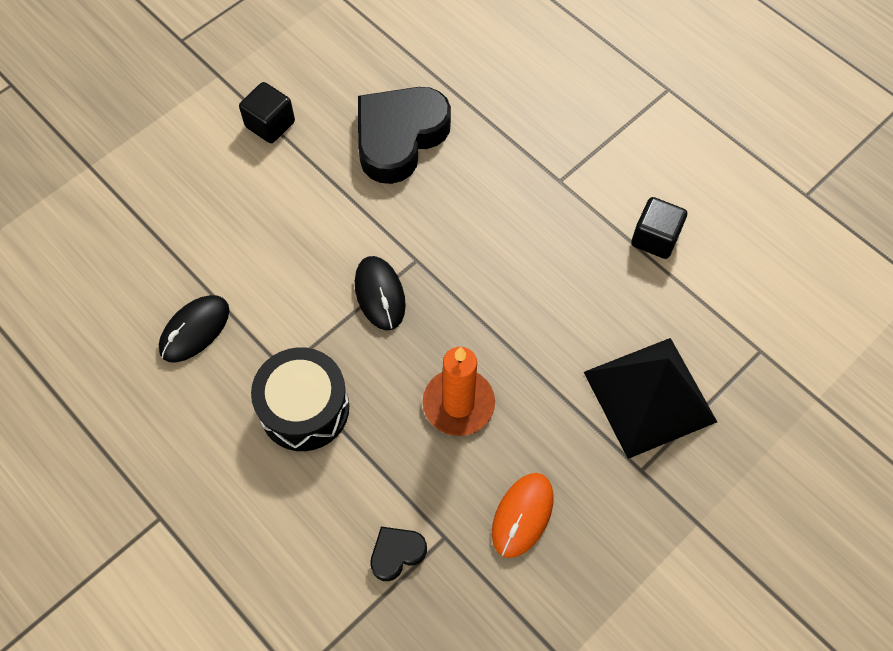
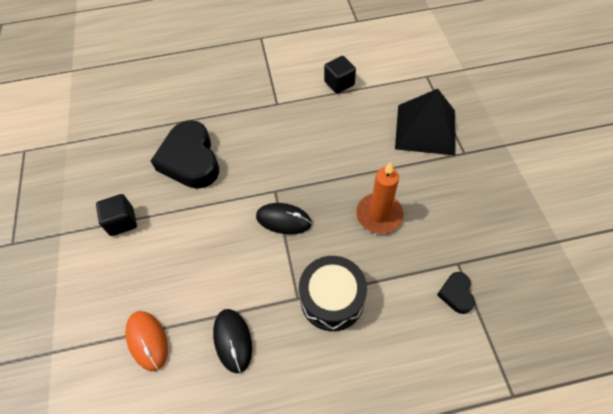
camera: 55 degrees left, 5 degrees down
(522, 515) = (463, 218): orange mouse -> orange mouse (147, 340)

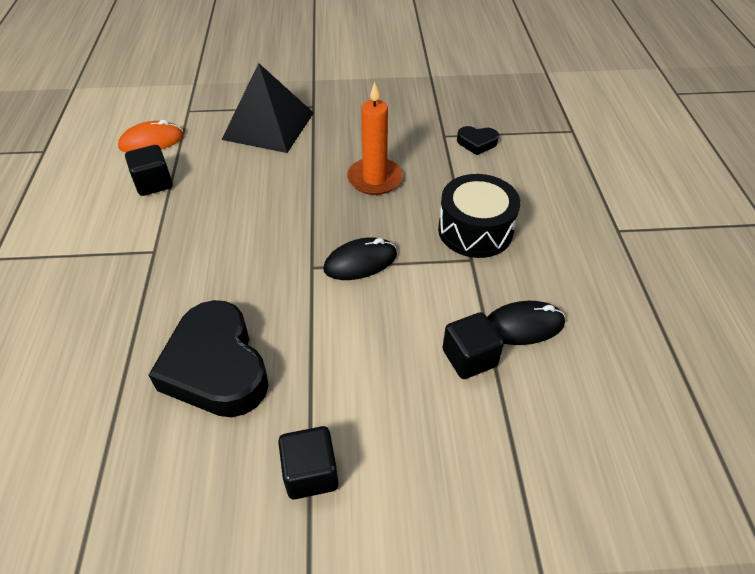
camera: 85 degrees left, 10 degrees down
(147, 340) = (523, 426): orange mouse -> orange mouse (151, 141)
(190, 160) = (216, 367): black heart -> black heart turned 75 degrees clockwise
(201, 302) = (469, 358): none -> black cube
(283, 220) = (360, 262): black mouse -> black mouse turned 45 degrees clockwise

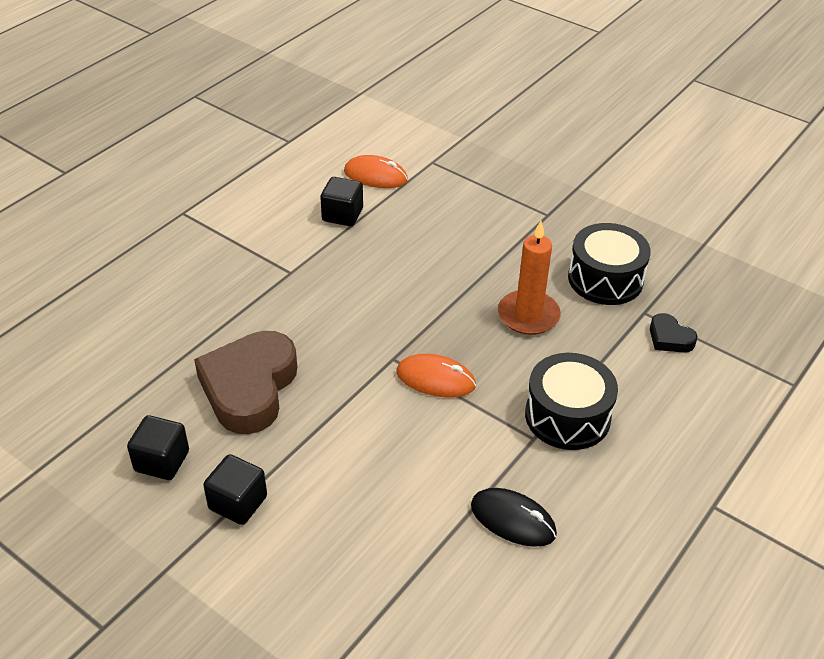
camera: 40 degrees right, 5 degrees down
(216, 367) = (249, 388): black heart -> brown heart
(268, 126) = (486, 213): black pyramid -> none
(360, 262) = (435, 379): black mouse -> orange mouse
(397, 128) = (605, 279): none -> black drum
(469, 358) = (437, 511): black cube -> black cube (162, 461)

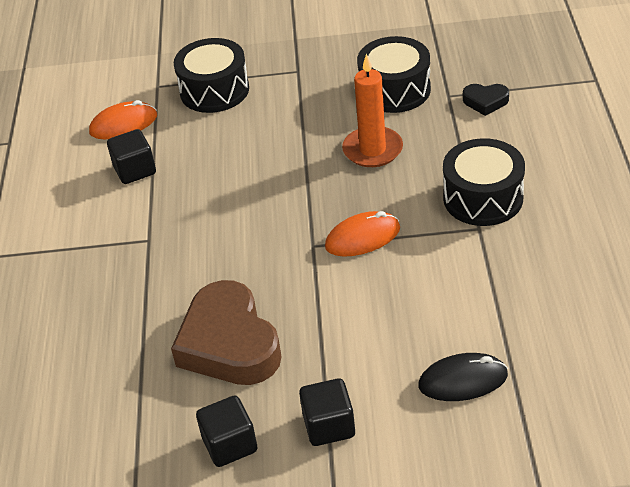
camera: 35 degrees left, 0 degrees up
(468, 191) = (214, 90): none -> black drum
(513, 520) = (531, 289): black mouse -> black mouse (463, 380)

